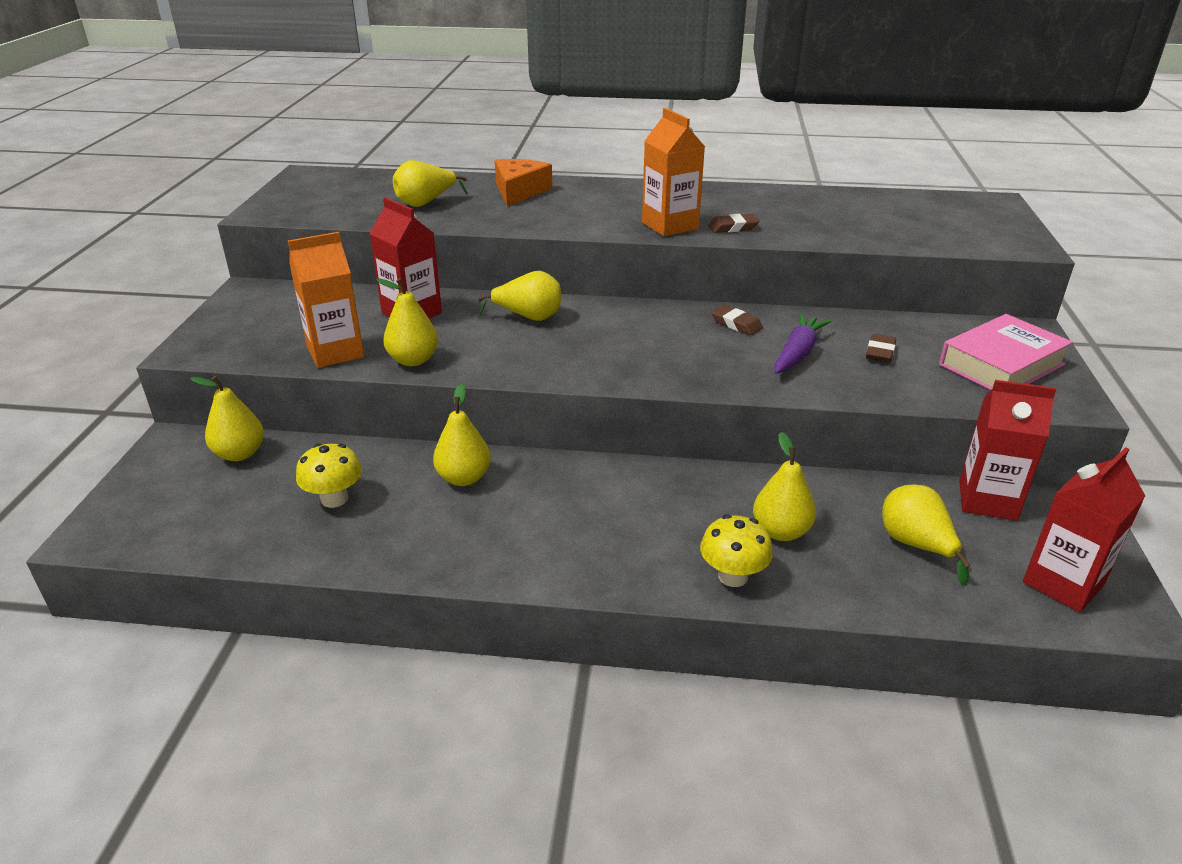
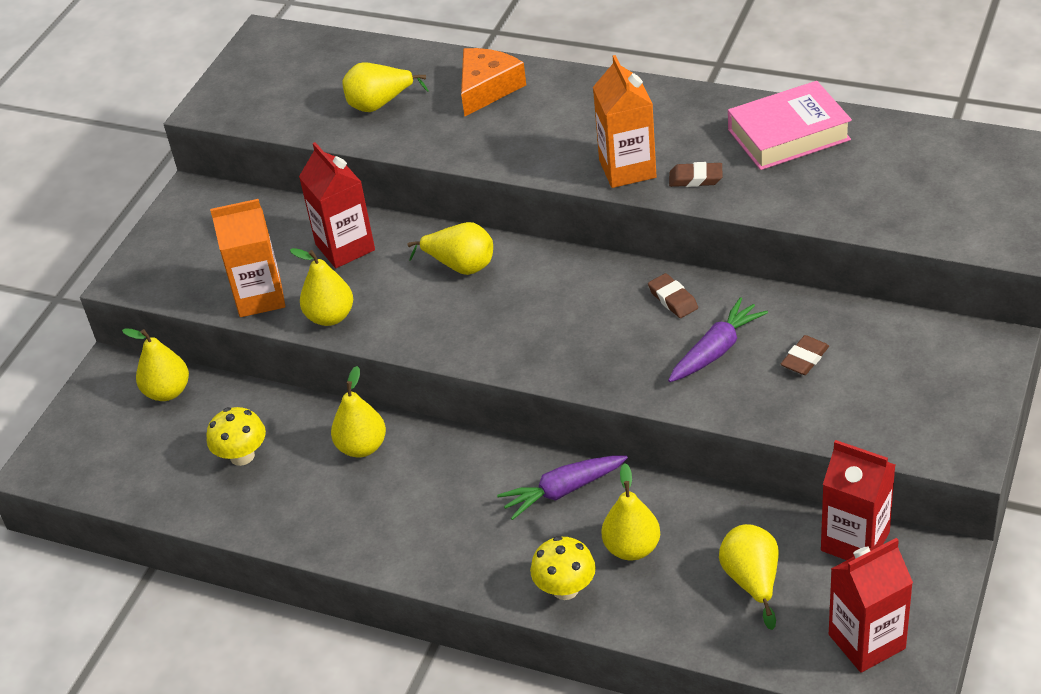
camera: 20 degrees right, 10 degrees up
(685, 492) = (562, 491): none -> purple carrot
(1001, 365) = (925, 391): pink book -> pink book (788, 134)

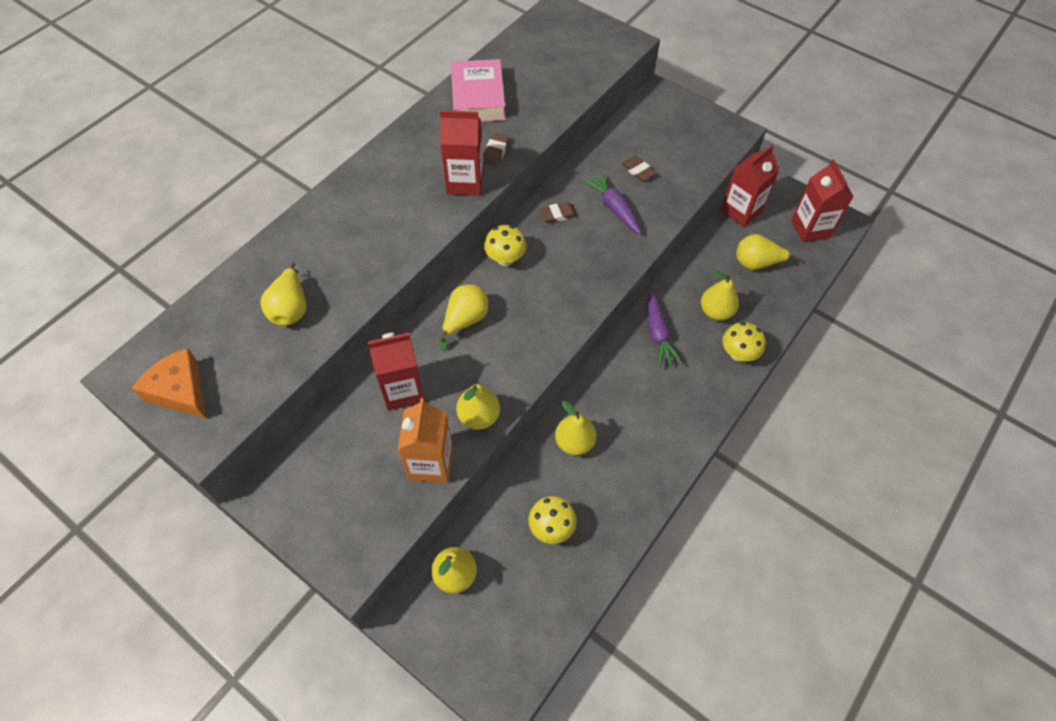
camera: 80 degrees left, 15 degrees up
(487, 88) = (319, 236): orange cheese -> orange cheese (180, 391)
(572, 272) = (505, 259): none -> yellow mushroom
(627, 169) = (465, 182): orange carton -> red carton

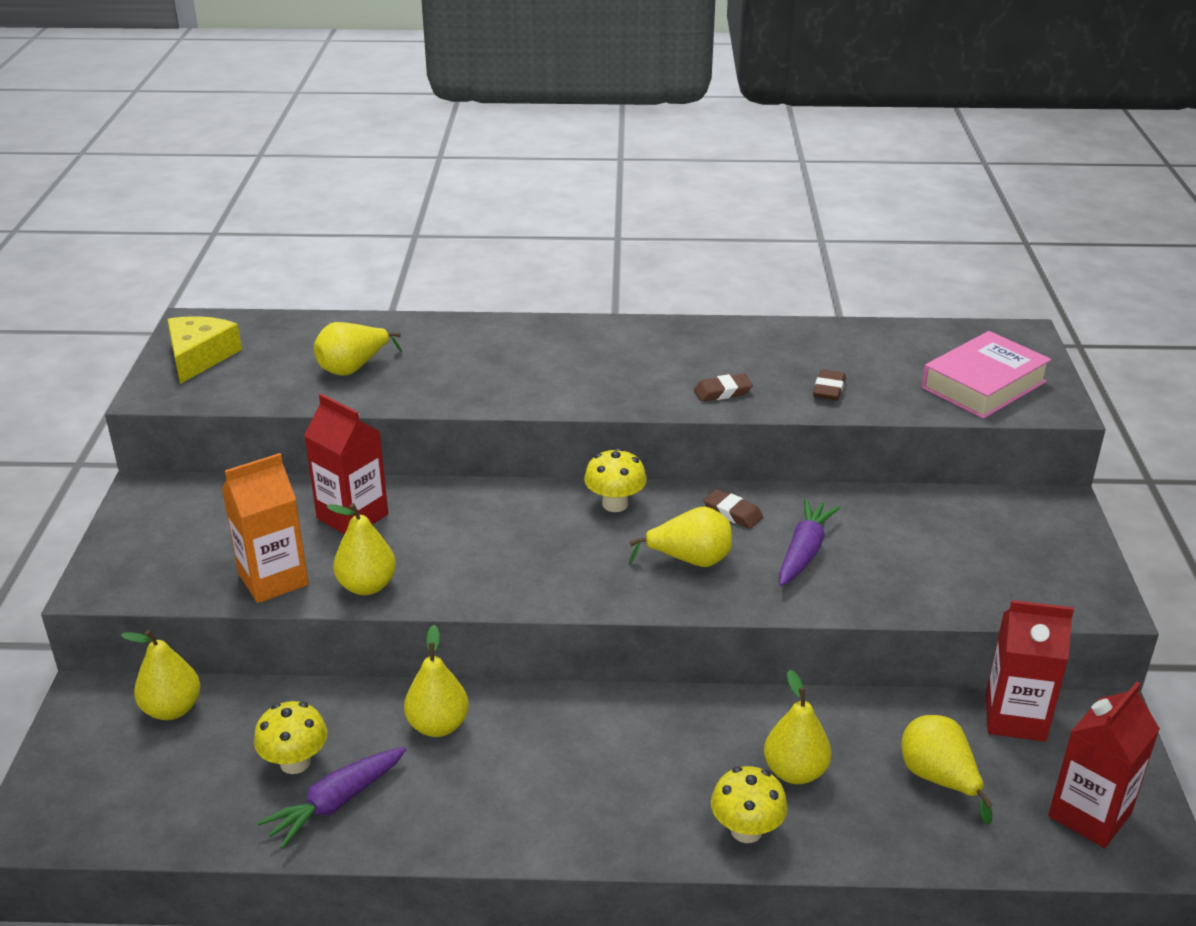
camera: 55 degrees right, 25 degrees down
(180, 391) = (199, 357): orange cheese -> yellow cheese
(465, 182) = (649, 392): red carton -> none
(465, 320) = (492, 515): yellow pear -> yellow pear (690, 560)
(478, 98) = (788, 346): pink book -> pink book (983, 385)
(638, 171) = (895, 545): brown eraser -> brown eraser (828, 389)
(658, 334) = (688, 728): purple carrot -> purple carrot (335, 803)

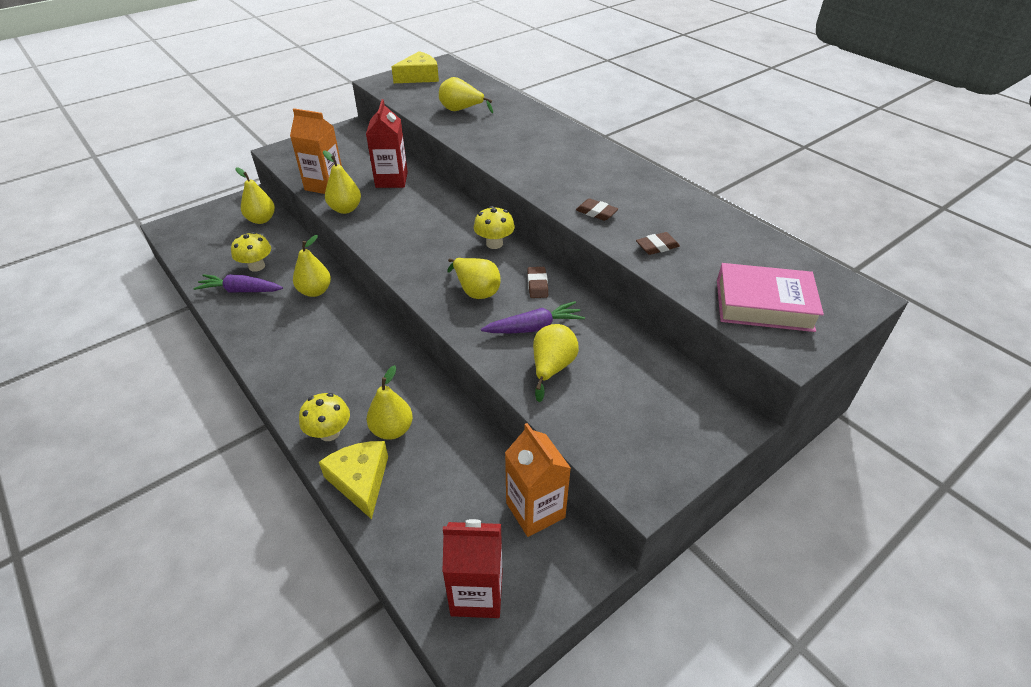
camera: 50 degrees right, 10 degrees up
(854, 836) = (360, 481): none -> yellow cheese
(938, 779) = (442, 497): yellow pear -> yellow pear (552, 368)
(1015, 718) = (535, 510): red carton -> orange carton

